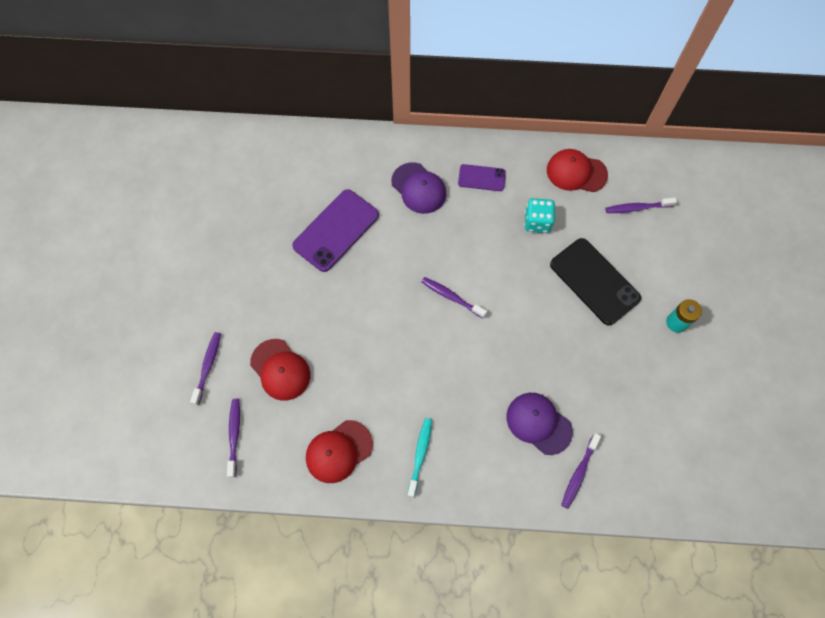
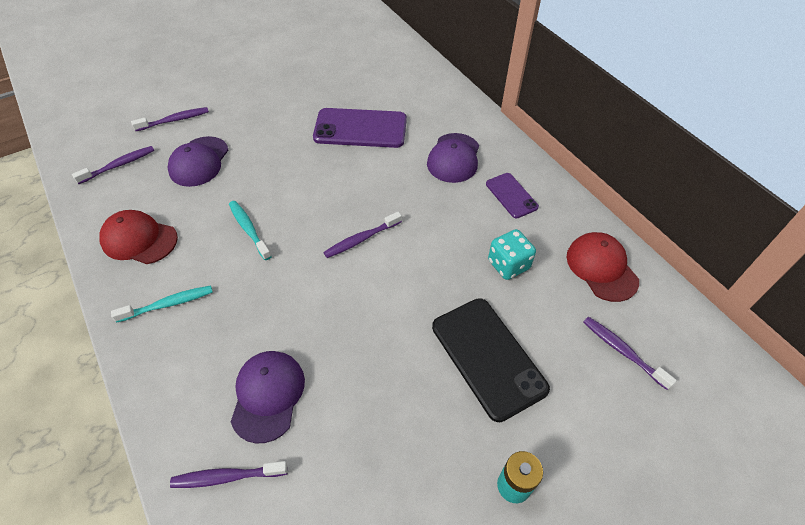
camera: 55 degrees right, 15 degrees down
(280, 369) = (199, 161): red cap -> purple cap
(386, 367) = (249, 229): none -> turquoise toothbrush
(451, 297) = (361, 239): purple toothbrush -> purple toothbrush turned 120 degrees counterclockwise
(594, 281) = (488, 357): black phone -> black phone turned 45 degrees counterclockwise

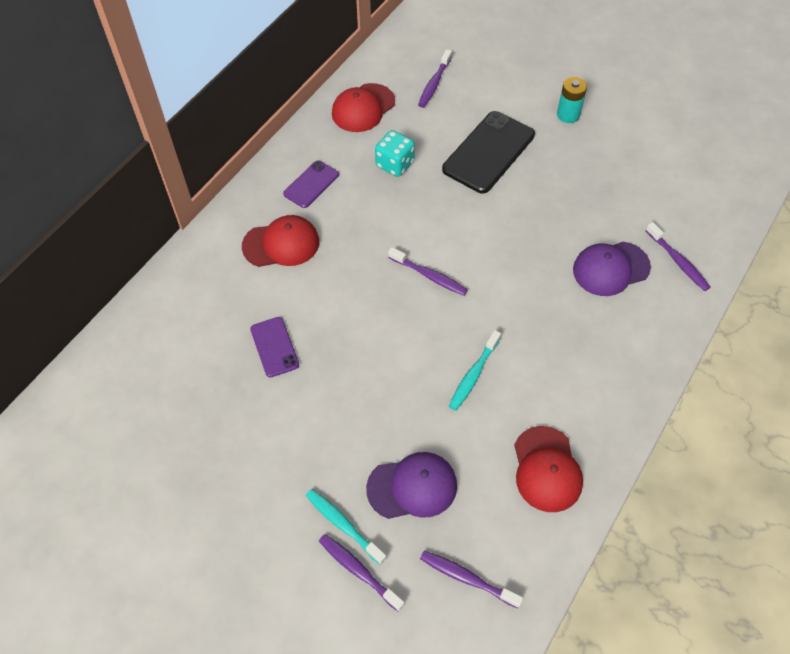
camera: 115 degrees left, 5 degrees up
(168, 304) = (591, 389): turquoise toothbrush -> turquoise toothbrush (343, 525)
(360, 128) = (274, 347): purple phone -> purple phone, size x0.55
(454, 158) = (281, 244): purple cap -> red cap

